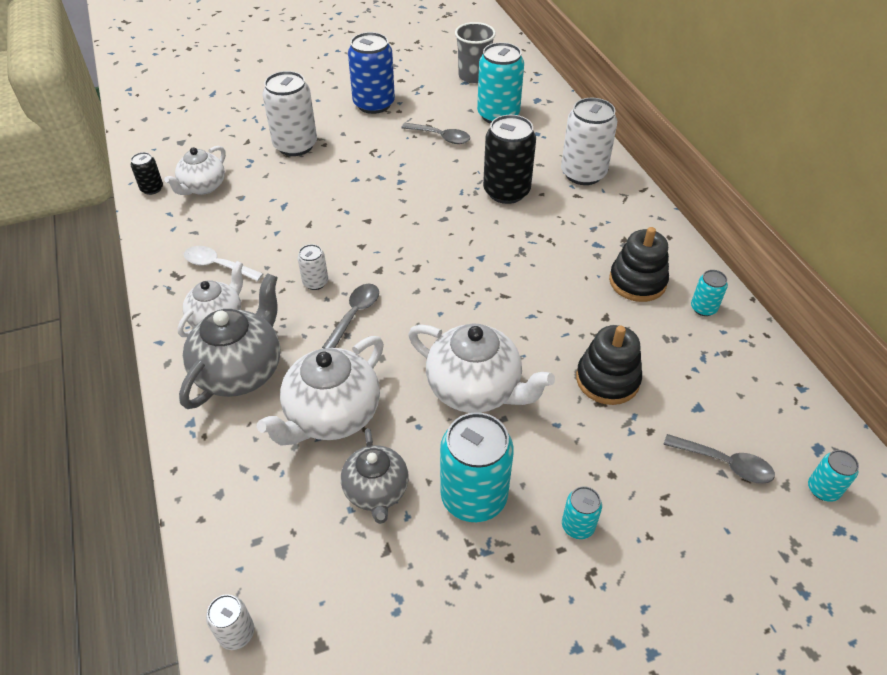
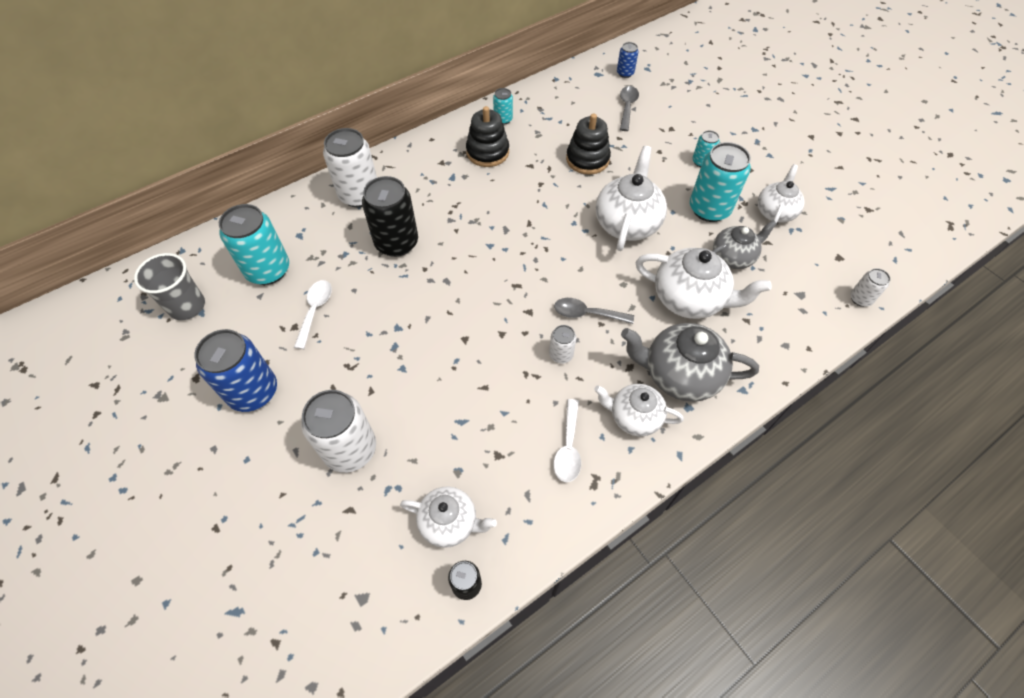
camera: 105 degrees left, 10 degrees up
(441, 137) = (315, 310): grey spoon -> white spoon
(441, 591) = (775, 212): none -> white teapot
(823, 489) = (625, 73): turquoise can -> blue can

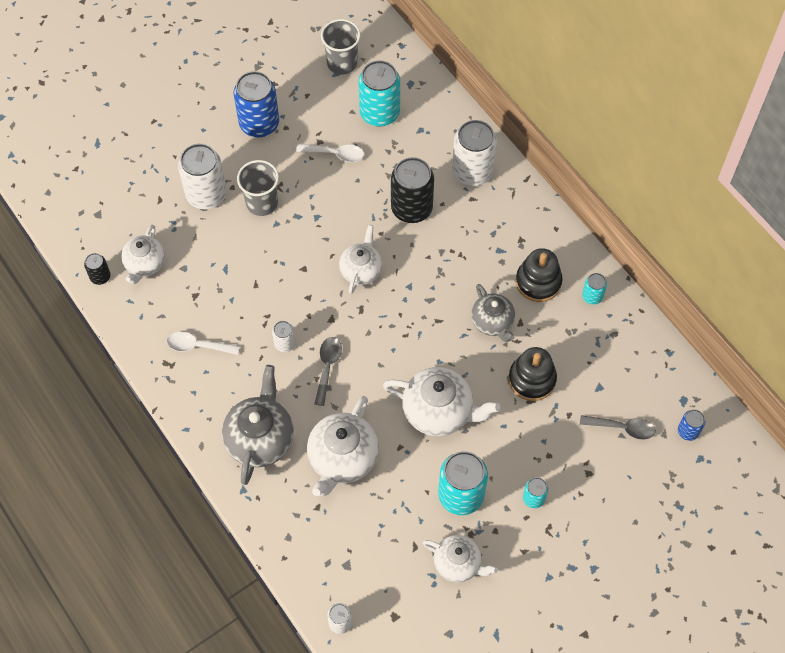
camera: 90 degrees right, 5 degrees up
(371, 384) = (262, 203): none -> grey cup
(634, 417) = (222, 397): white teapot -> white teapot (361, 270)
(733, 257) = (394, 508): grey teapot -> grey teapot (493, 322)

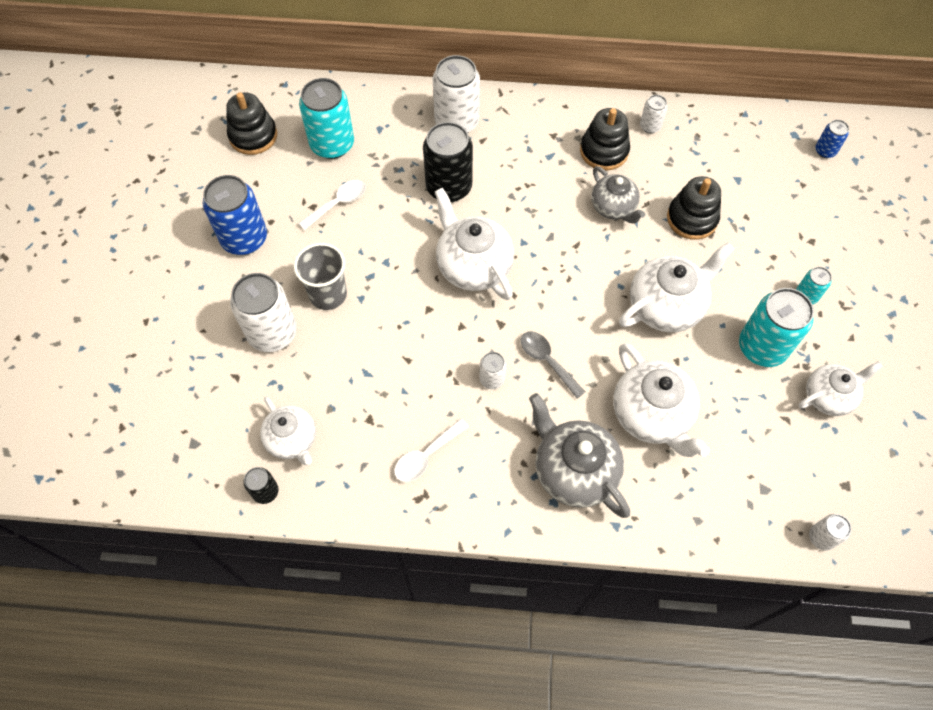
camera: 50 degrees left, 0 degrees up
(342, 63) = (253, 136): grey cup -> black stacking toy
(361, 270) = (473, 266): white teapot -> white teapot, size x1.56
(493, 322) = (613, 208): grey teapot -> grey teapot turned 45 degrees clockwise
(592, 296) = (650, 126): turquoise can -> white can
(622, 428) = (788, 190): grey spoon -> none

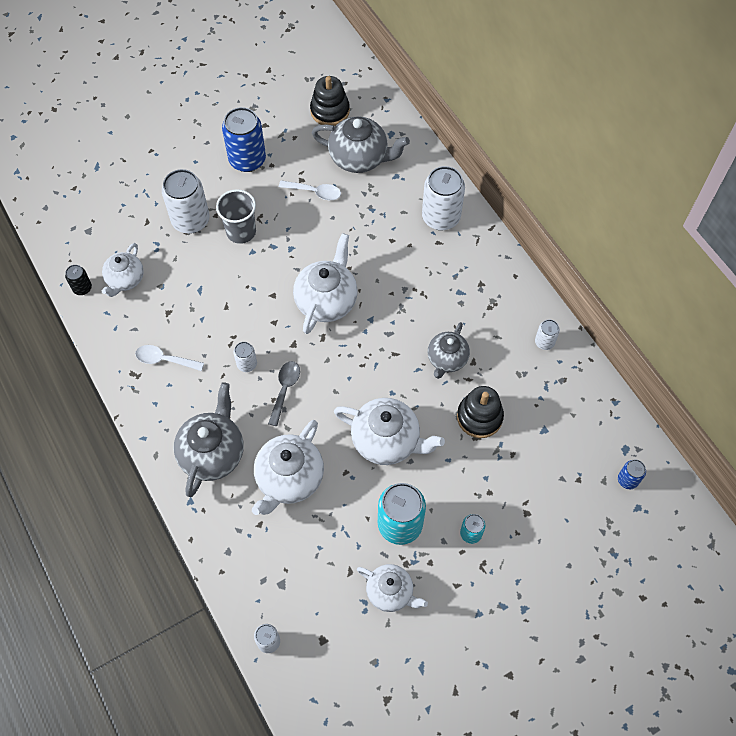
camera: 55 degrees right, 0 degrees up
(332, 144) = (359, 158): turquoise can -> grey teapot
(449, 187) = (380, 247): black can -> none
(604, 151) = (494, 324): black stacking toy -> none

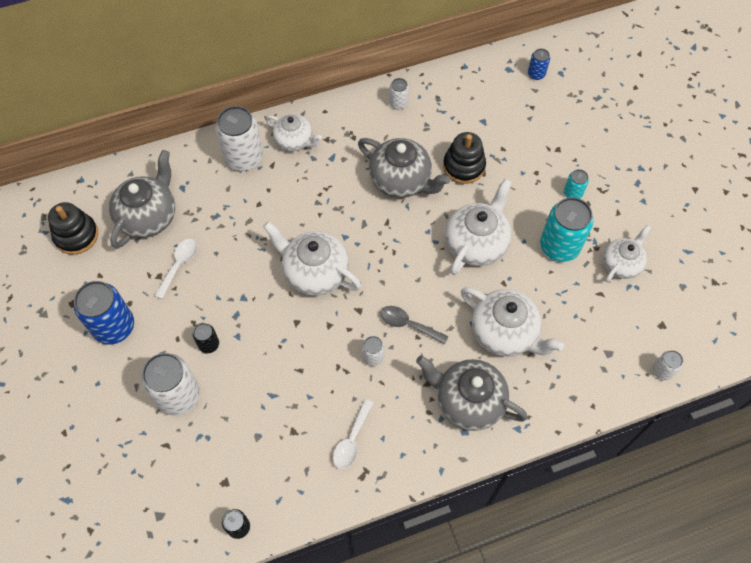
camera: 80 degrees left, 0 degrees up
(125, 280) = (239, 476): white teapot -> white teapot (294, 141)
(241, 232) = (209, 344): grey cup -> black can
(447, 359) = (401, 181): grey teapot -> grey teapot, size x1.56

